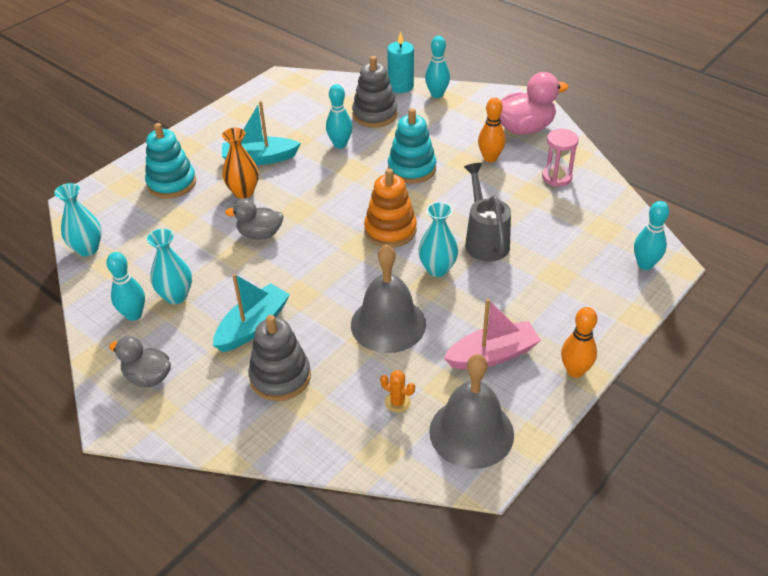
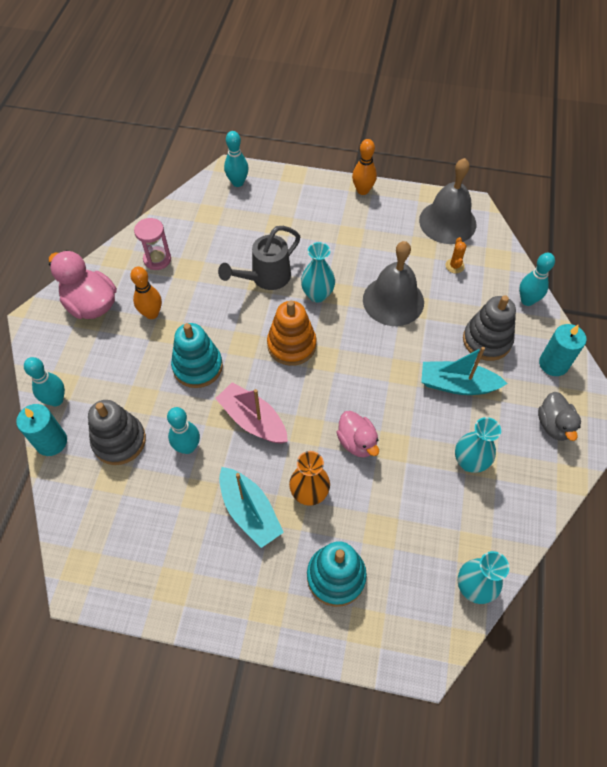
camera: 120 degrees left, 15 degrees up
(134, 315) = (511, 481): turquoise bowling pin -> turquoise bowling pin (527, 300)
(206, 419) = (553, 364): none -> turquoise candle
(260, 234) = (357, 442): grey duck -> pink duck
(492, 355) = (379, 233): pink boat -> pink boat (253, 420)

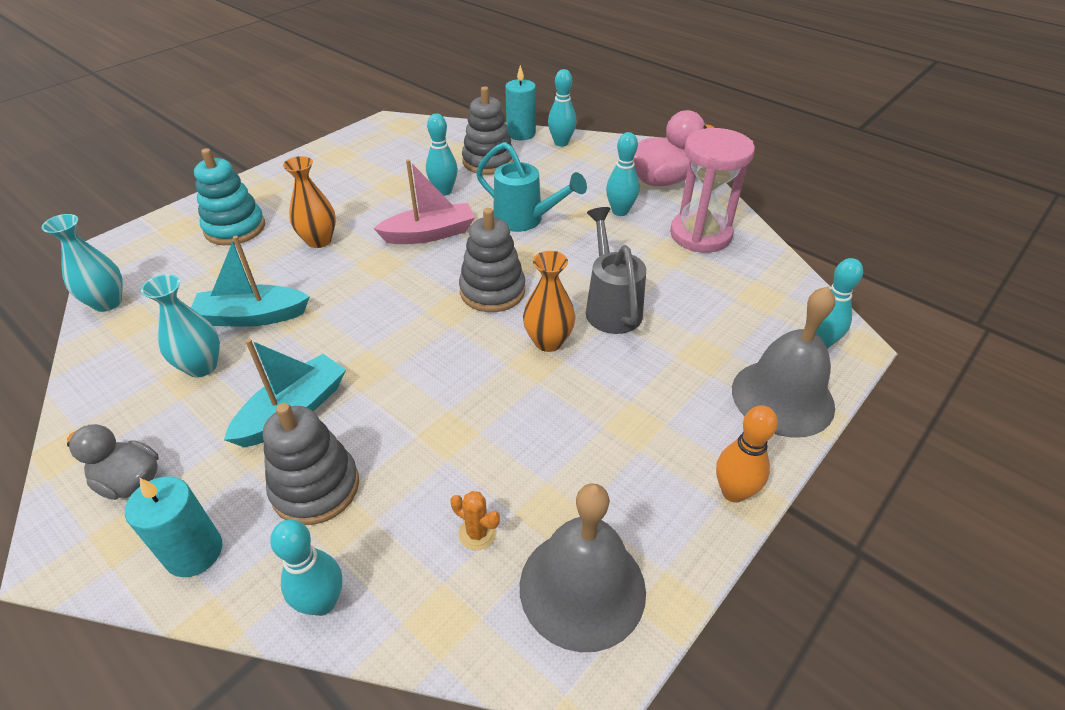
camera: 120 degrees right, 15 degrees down
(152, 314) = (620, 211): orange bowling pin -> turquoise bowling pin
(157, 259) = (700, 235): pink hourglass -> pink hourglass, size x1.68
(197, 366) = (525, 220): turquoise stacking toy -> turquoise watering can
(249, 511) = (346, 204): turquoise boat -> turquoise boat (252, 316)
(291, 345) = (492, 291): orange stacking toy -> grey stacking toy
(317, 295) = (548, 341): turquoise vase -> orange vase
(357, 442) = (328, 291): pink duck -> none
(393, 300) = (476, 414): grey bell -> grey bell (782, 397)

